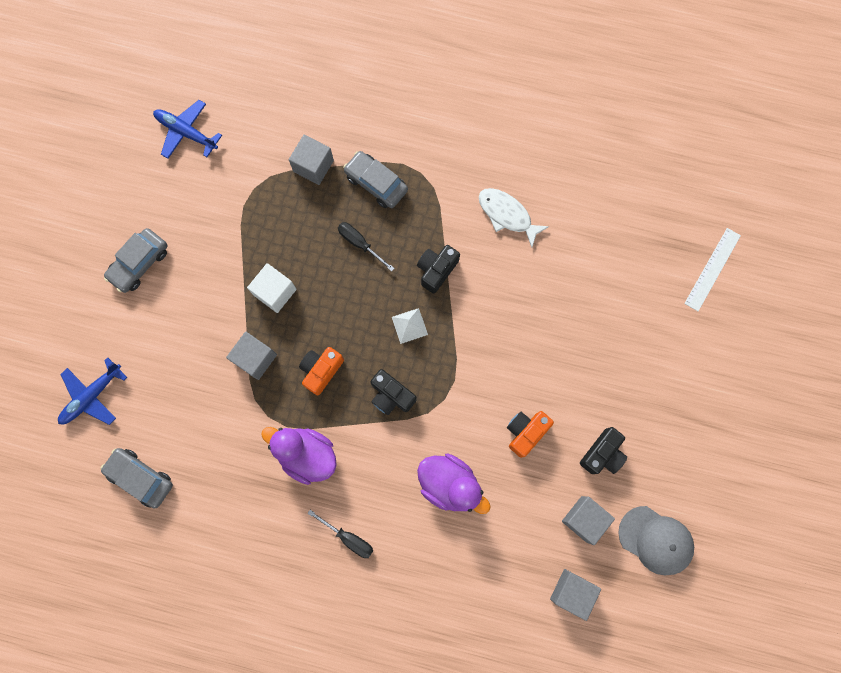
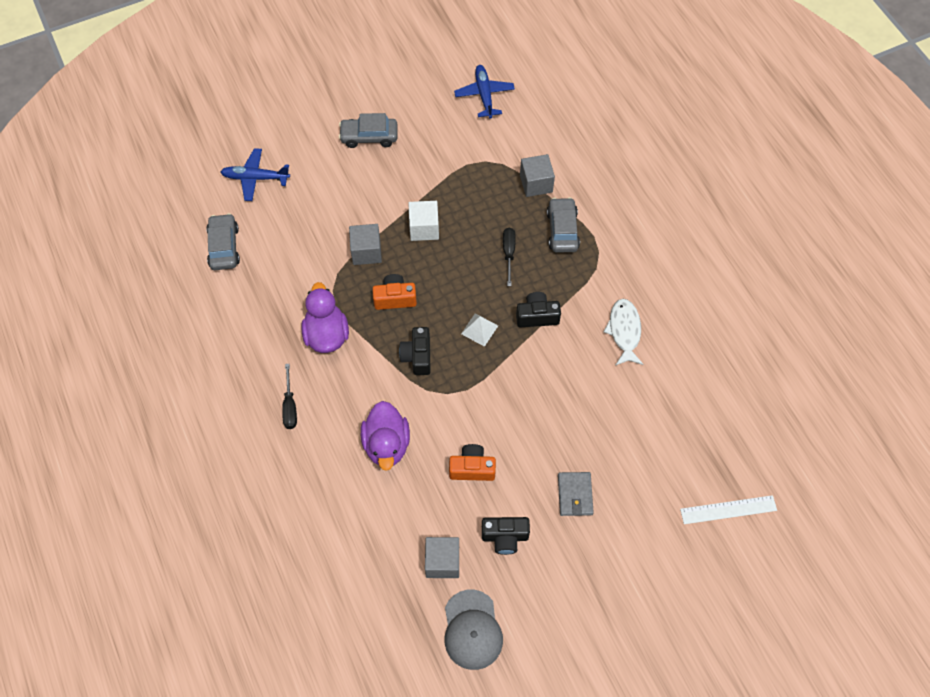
camera: 50 degrees right, 15 degrees down
(571, 591) = (378, 595): grey cube -> none
(611, 371) = (575, 495): none -> grey wallet

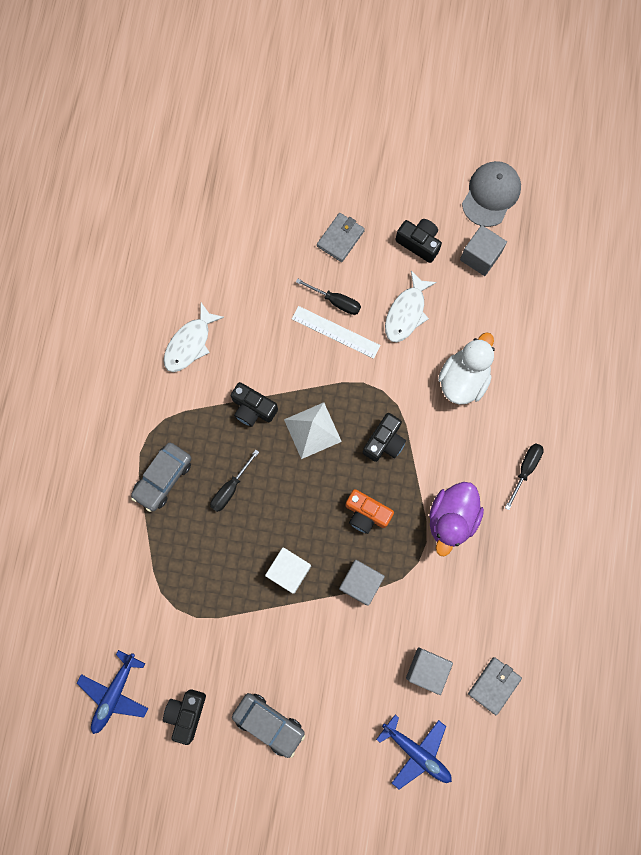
camera: 145 degrees left, 15 degrees up
(224, 247) = (494, 685): grey car -> grey wallet
(386, 444) = (463, 379): purple duck -> white duck
(428, 111) = (186, 713): none -> black camera
(472, 468) = (406, 313): orange camera -> white fish
(479, 329) = (312, 430): white pyramid -> white pyramid, size x1.51
(536, 183) = (147, 546): grey cube -> grey cube (427, 669)
(537, 439) = (336, 301): none -> black screwdriver
(728, 510) = (233, 151): white ruler -> white ruler (335, 332)

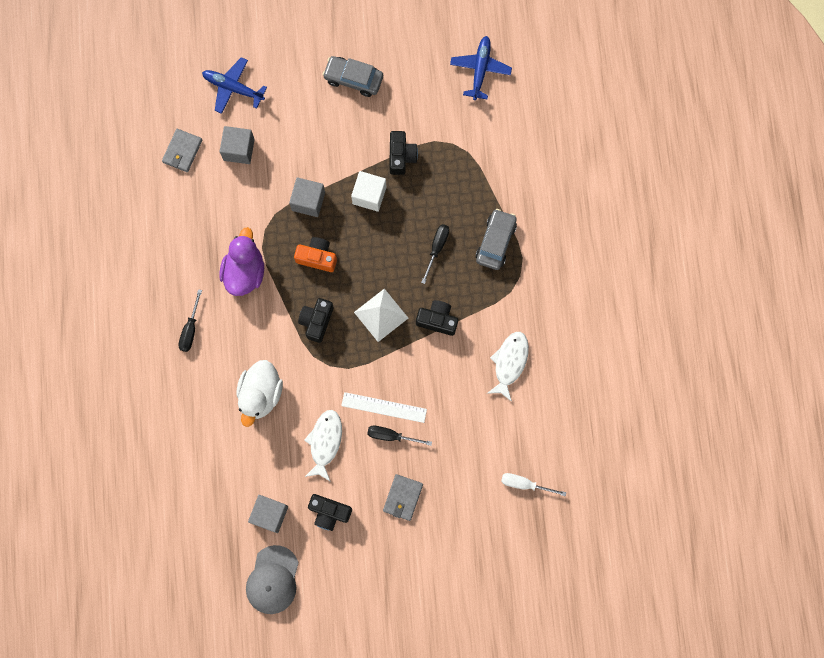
camera: 165 degrees right, 0 degrees up
(186, 713) = (420, 70): black camera -> black camera (401, 156)
(213, 220) = (524, 484): none -> white screwdriver

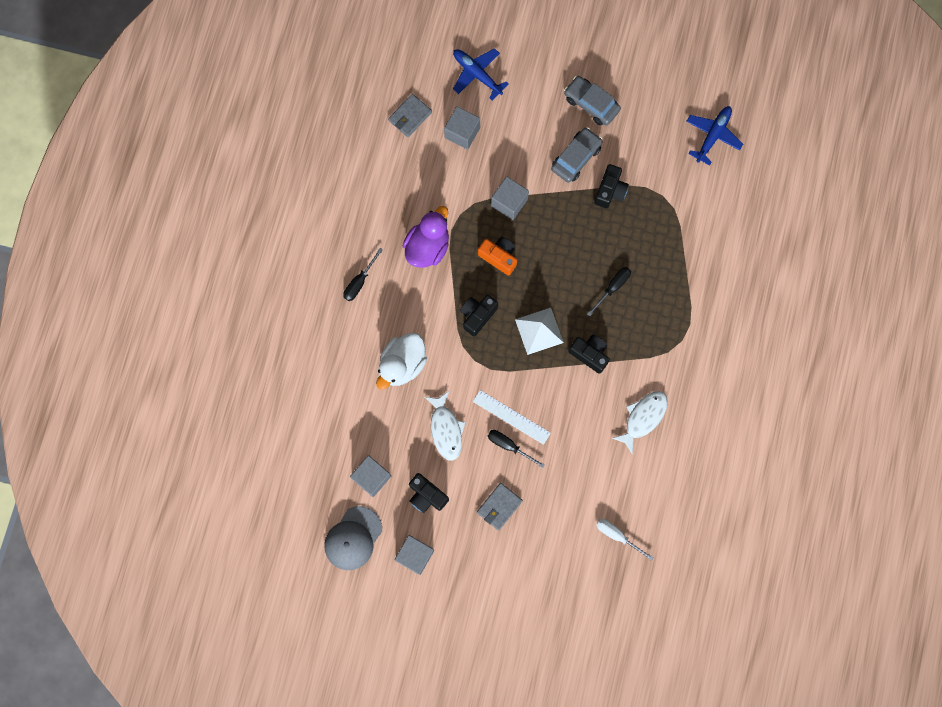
camera: 20 degrees right, 0 degrees up
(325, 442) = (446, 429): white fish -> white fish turned 135 degrees clockwise
(338, 574) = (415, 555): none -> grey cube
(369, 195) = (567, 216): white cube -> none
(495, 242) = (670, 301): grey car -> grey car (576, 158)

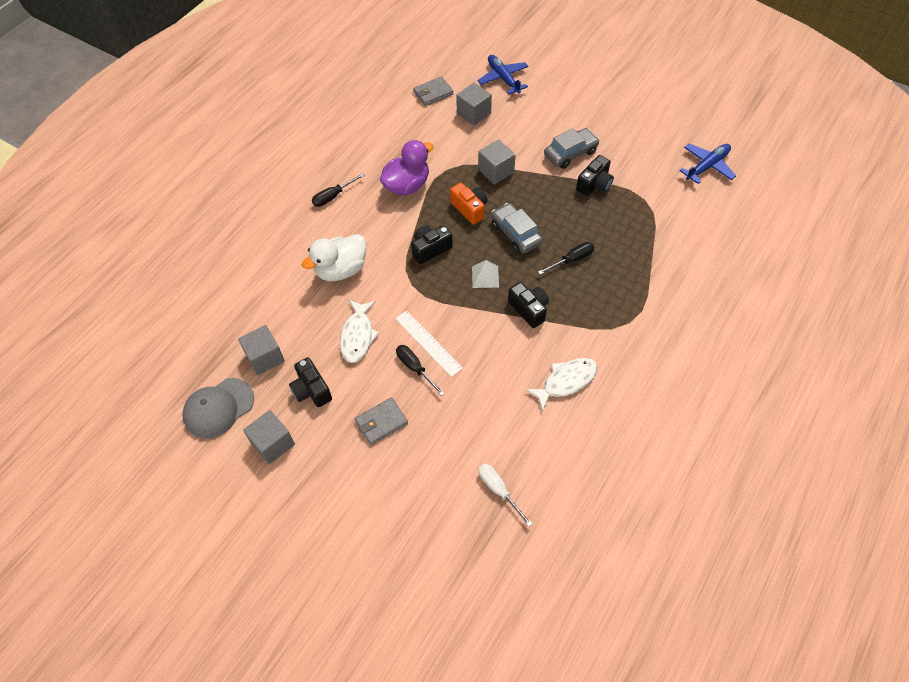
camera: 20 degrees right, 20 degrees down
(539, 331) = (485, 276): white pyramid -> white pyramid, size x0.66
(591, 104) = (598, 119): grey car -> grey car (516, 234)

